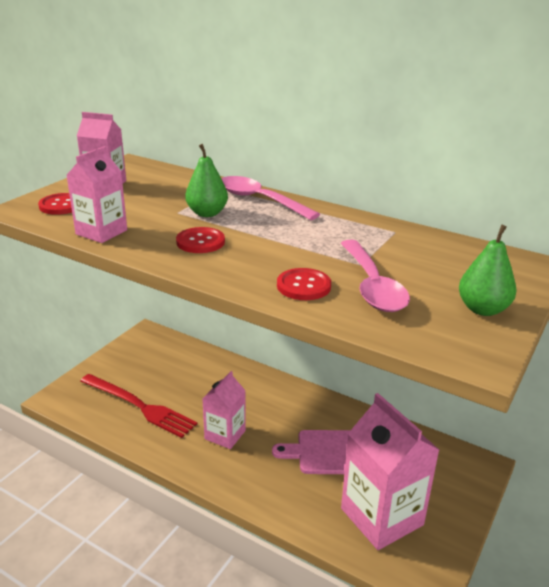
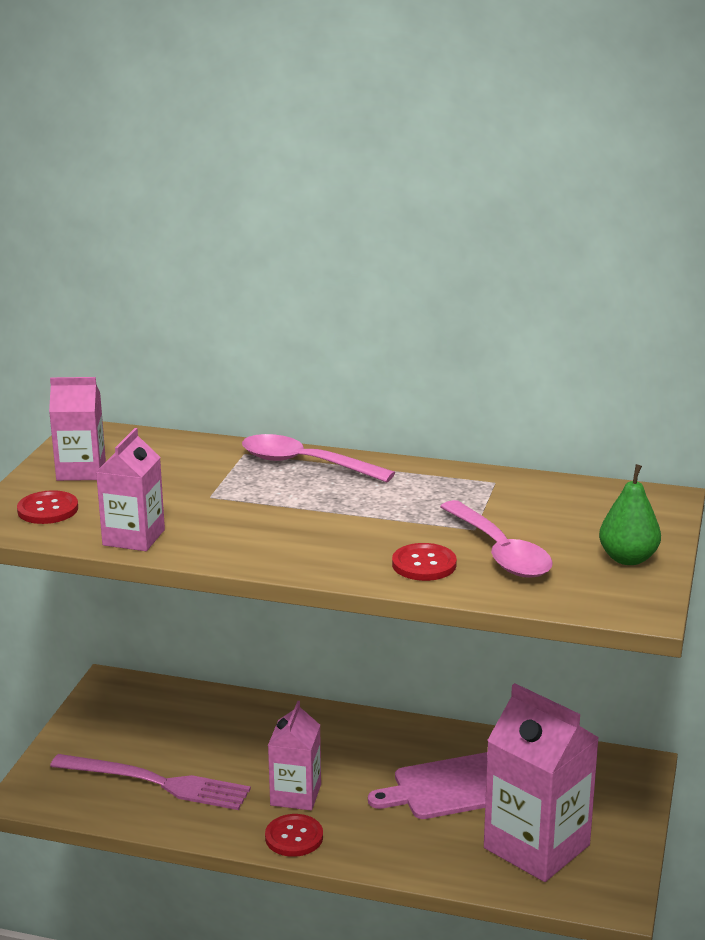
camera: 15 degrees left, 5 degrees down
(139, 406) = (156, 782): red fork -> pink fork
(200, 242) = (268, 531): red button -> red button (294, 837)
(207, 213) = (250, 492): green pear -> none

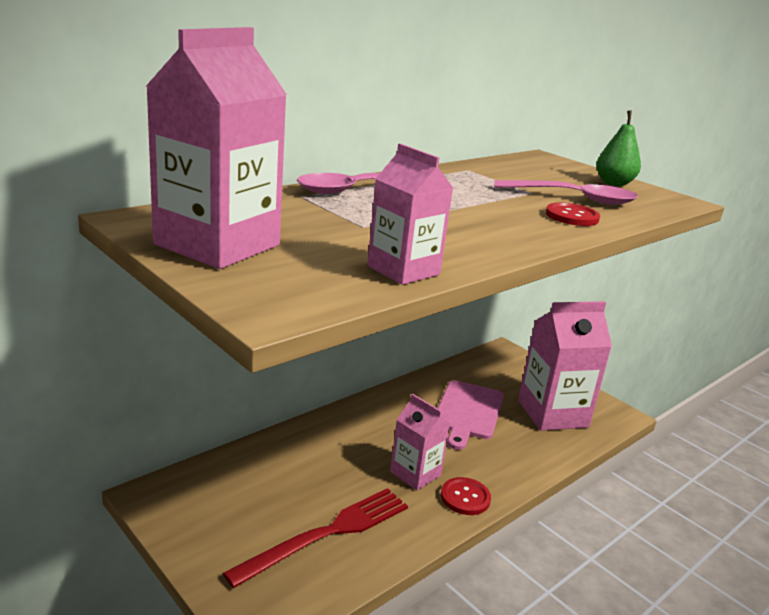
camera: 60 degrees left, 0 degrees up
(48, 509) = (281, 281): red button -> none
(81, 471) = (217, 245): pink carton -> pink carton, size x1.70
(156, 782) = (327, 534): pink fork -> red fork

